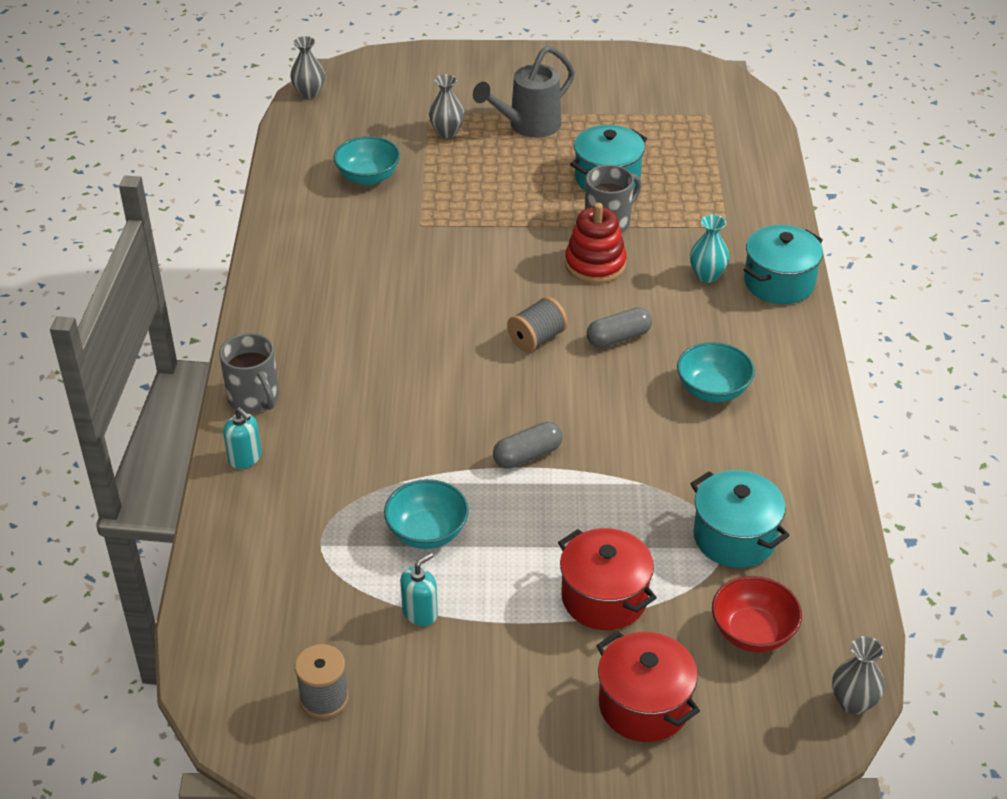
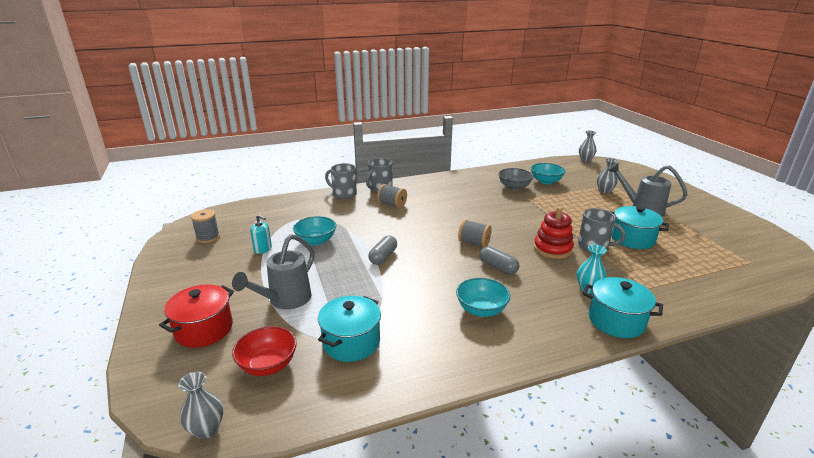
camera: 70 degrees right, 15 degrees down
(245, 458) = (344, 194): turquoise soap dispenser -> grey mug
(339, 398) = (392, 204): none -> grey spool
(366, 222) = (514, 187): none -> grey bowl
(527, 455) = (383, 257): grey capsule -> grey capsule turned 75 degrees clockwise
(604, 597) = (285, 300): red pot -> grey watering can

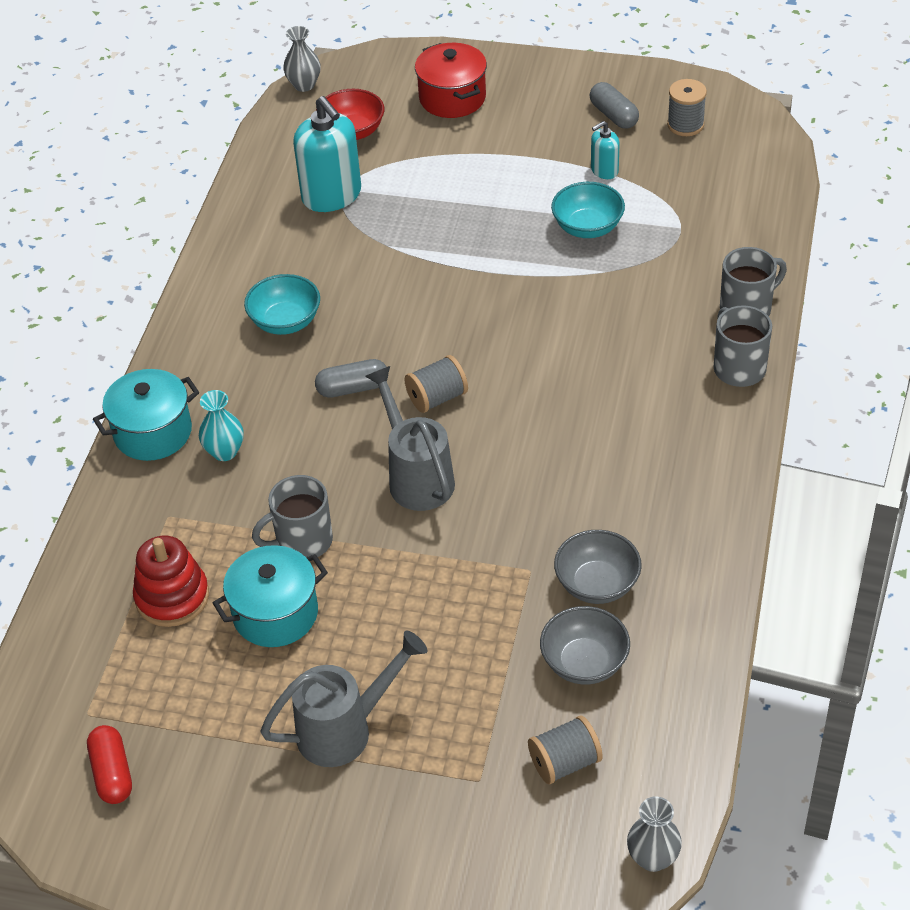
camera: 125 degrees right, 20 degrees up
(285, 300) = (455, 165): grey watering can -> grey watering can (416, 476)
(351, 342) = (332, 196): turquoise pot -> turquoise soap dispenser
(383, 257) = (483, 281): grey capsule -> grey capsule (614, 115)
(392, 204) = (653, 357): grey spool -> grey spool (565, 762)
(546, 181) = (584, 663): turquoise bowl -> grey bowl
(552, 249) = (341, 483): red stacking toy -> red stacking toy (172, 597)
(604, 191) = (461, 735): grey vase -> none
(751, 245) = (112, 773): none -> red capsule

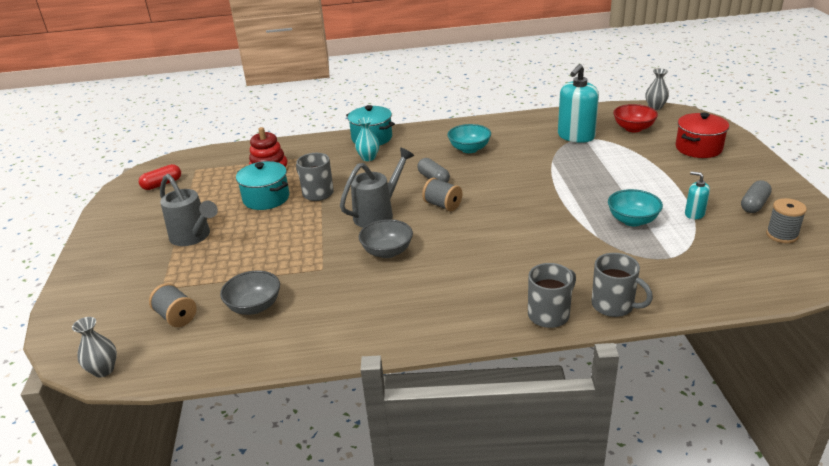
camera: 70 degrees right, 15 degrees down
(597, 584) = (319, 297): grey bowl -> grey bowl (387, 252)

